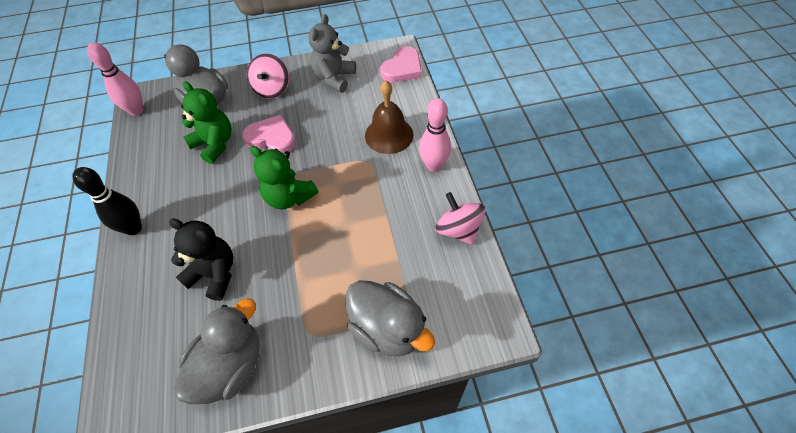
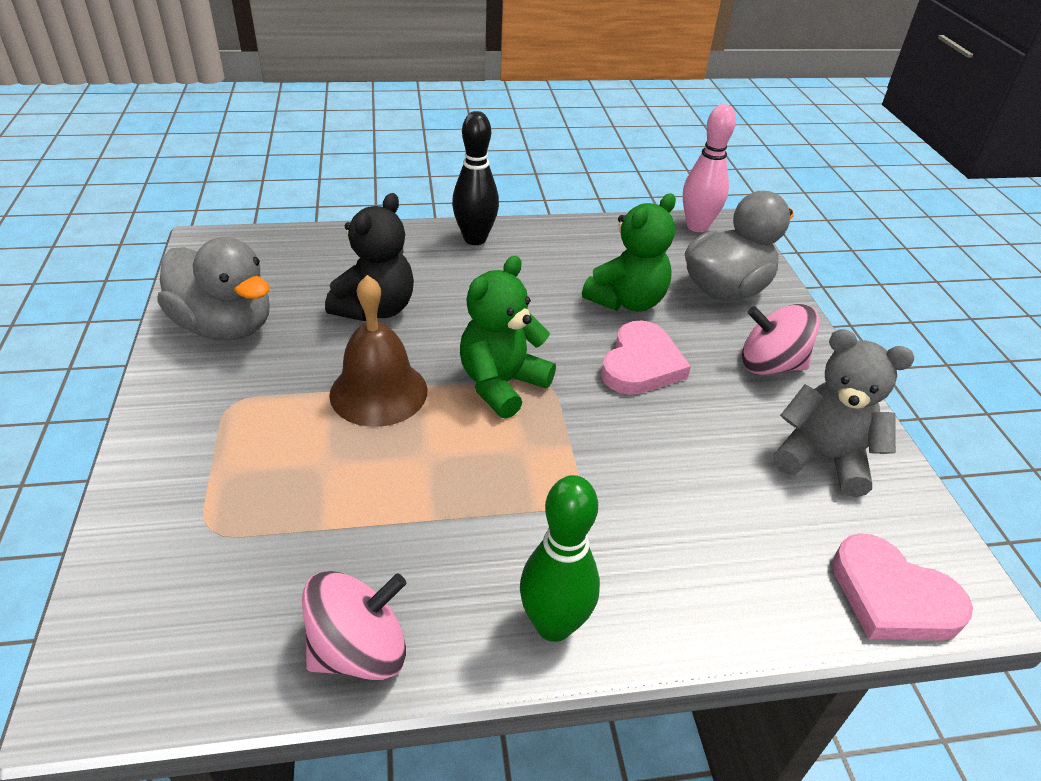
camera: 90 degrees right, 15 degrees down
(388, 328) = (190, 499): grey duck -> none
(389, 135) = (652, 544): brown bell -> brown bell (378, 392)
(433, 165) = (554, 625): pink bowling pin -> green bowling pin

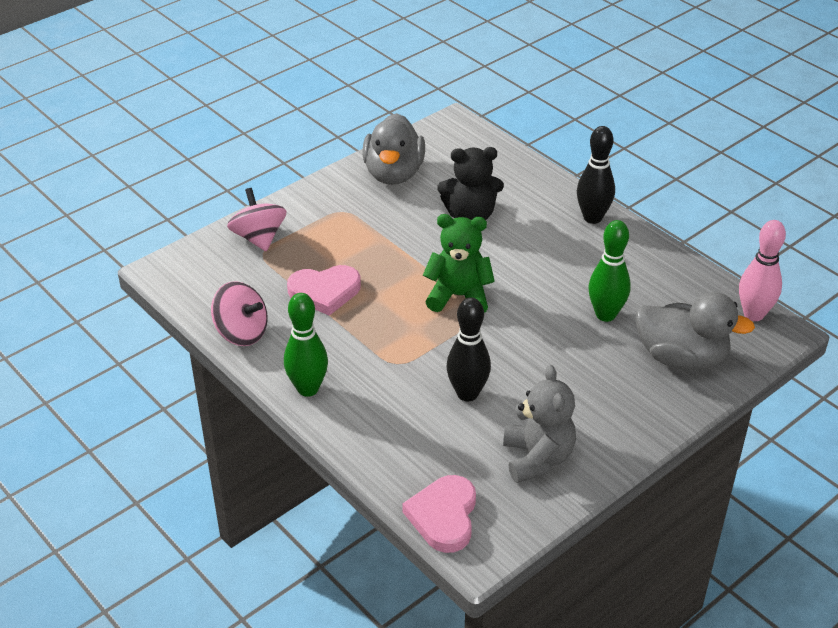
camera: 60 degrees right, 0 degrees up
(378, 392) = (402, 254): brown bell -> none
(627, 301) = (605, 314): green teddy bear -> green bowling pin
(641, 364) = (543, 346): pink heart -> pink heart (325, 292)
(677, 461) = (467, 393): none -> black bowling pin
(770, 365) = (611, 407): pink spinning top -> pink spinning top (259, 238)

